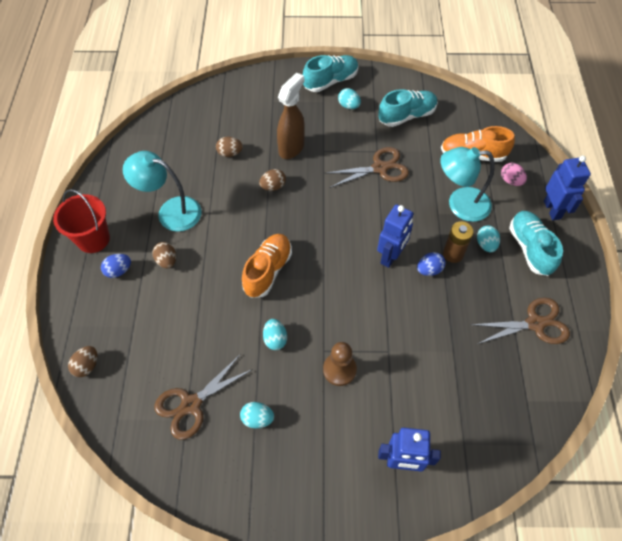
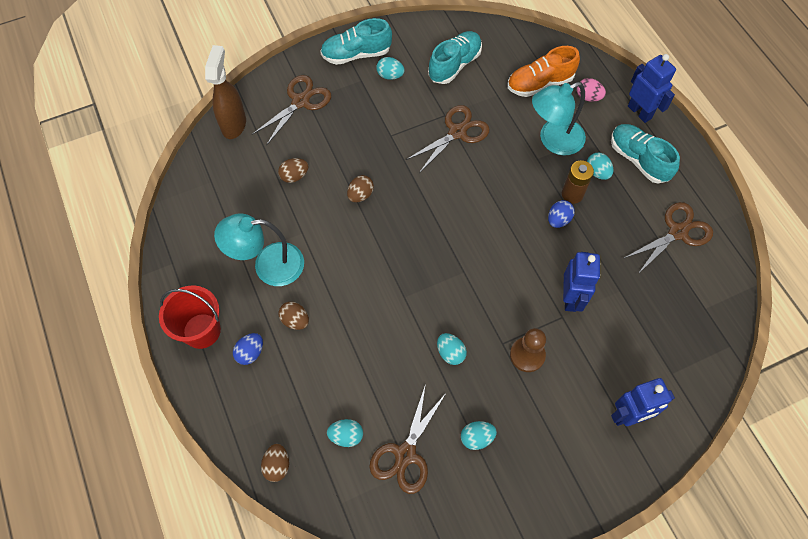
camera: 25 degrees left, 5 degrees up
(153, 367) = (346, 436): none -> turquoise egg
(267, 101) = (300, 101): none -> brown scissors
(268, 271) = (405, 286): orange shoe -> none
(291, 148) = (356, 145): brown spray bottle -> brown spray bottle (234, 124)
(330, 81) = (356, 54): turquoise shoe -> turquoise shoe turned 135 degrees counterclockwise
(391, 256) = (516, 221): blue robot -> blue robot (571, 298)

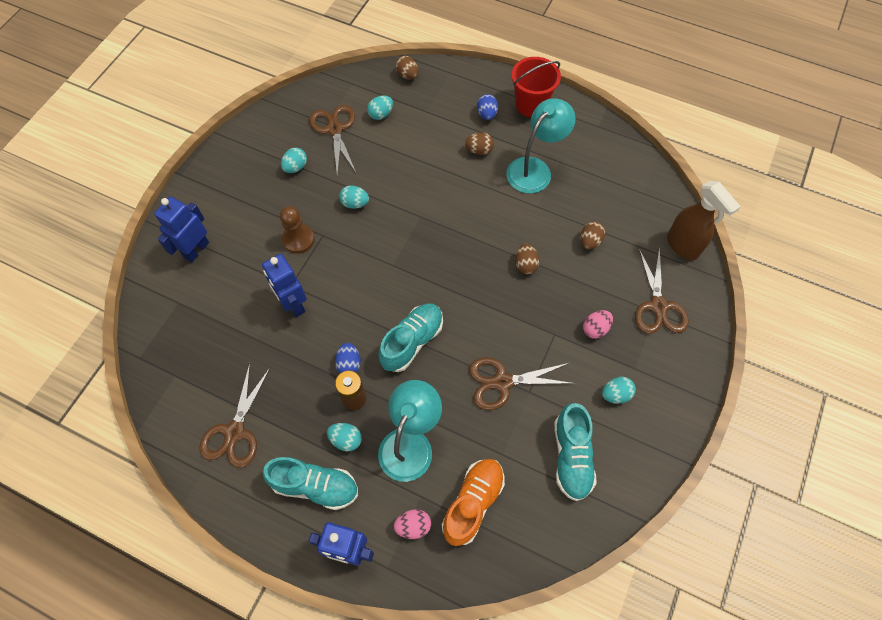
camera: 140 degrees right, 0 degrees up
(356, 54) = (668, 392): turquoise shoe -> turquoise shoe (412, 341)
(359, 119) = (595, 329): none -> pink egg
(457, 132) = (502, 382): brown scissors -> brown scissors turned 75 degrees clockwise

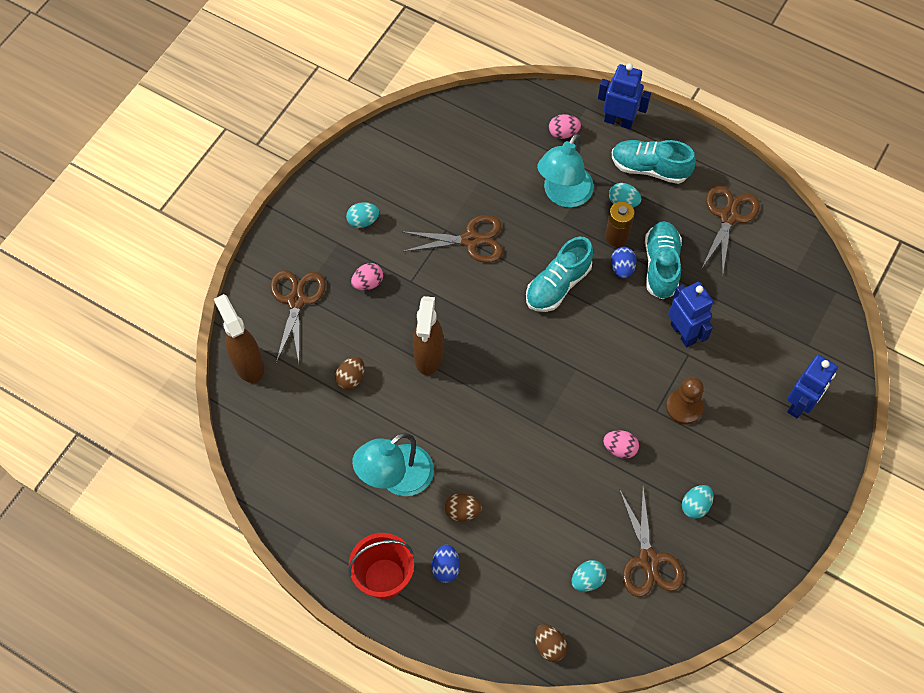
camera: 175 degrees left, 0 degrees up
(355, 203) = (619, 448): turquoise egg -> pink egg
(473, 503) = (510, 145): orange shoe -> none
(525, 265) = (428, 357): brown egg -> brown spray bottle
(571, 456) = (417, 173): turquoise shoe -> turquoise shoe (661, 266)

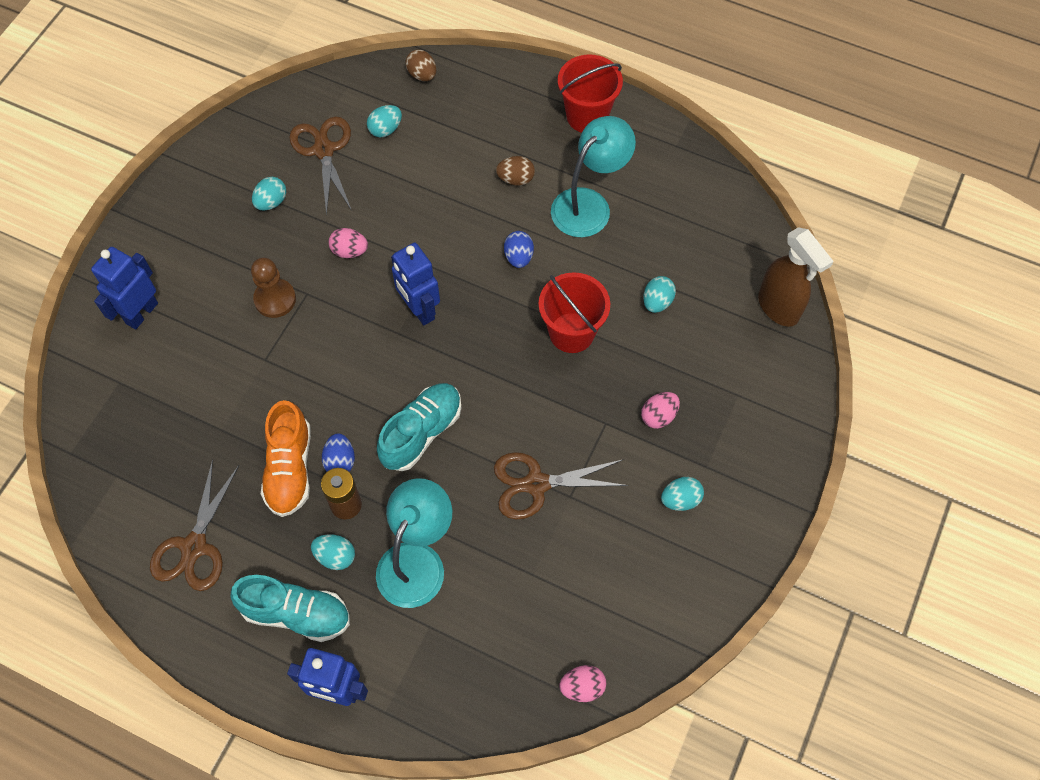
camera: 175 degrees right, 0 degrees up
(296, 300) = (742, 387): brown scissors -> none
(351, 378) = (657, 302): brown egg -> turquoise egg
(428, 357) = (571, 332): brown spray bottle -> red bucket
(446, 567) = (527, 129): blue egg -> blue egg (518, 257)
(563, 133) = (418, 662): pink egg -> pink egg (582, 687)
(661, 266) = (290, 468): turquoise shoe -> orange shoe
(683, 333) = (268, 384): blue robot -> blue robot (419, 310)

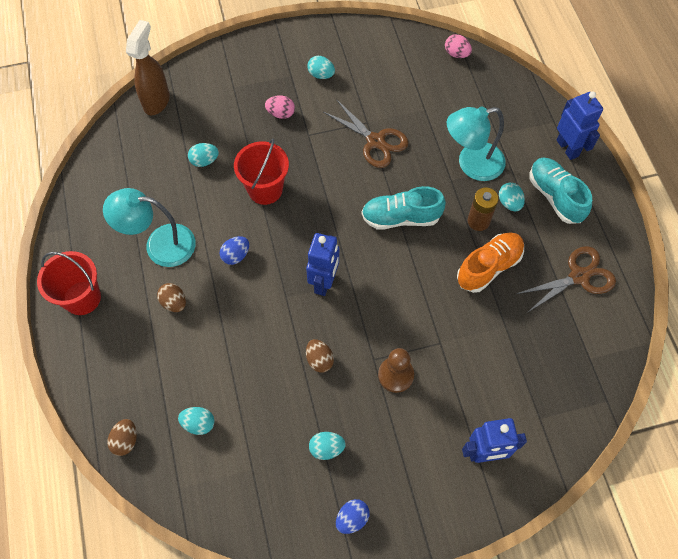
camera: 130 degrees left, 0 degrees up
(323, 150) = (252, 452): brown scissors -> none
(340, 461) = (458, 245): blue egg -> blue egg (352, 518)
(349, 251) = (319, 360): pink egg -> brown egg

